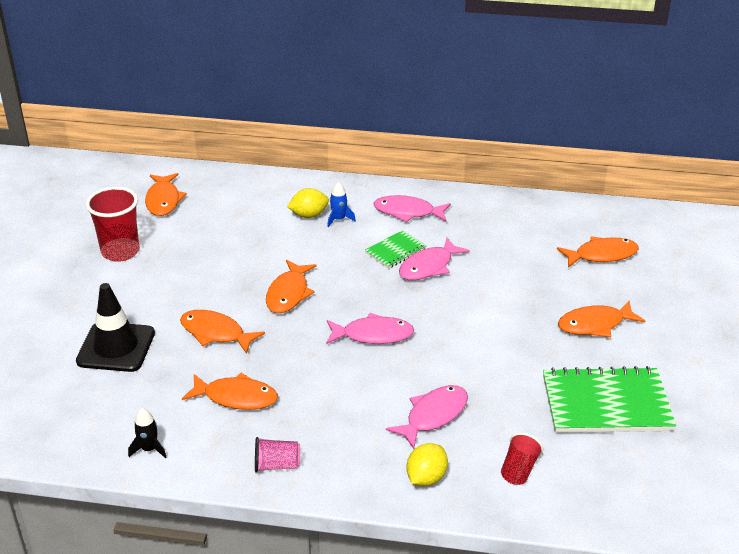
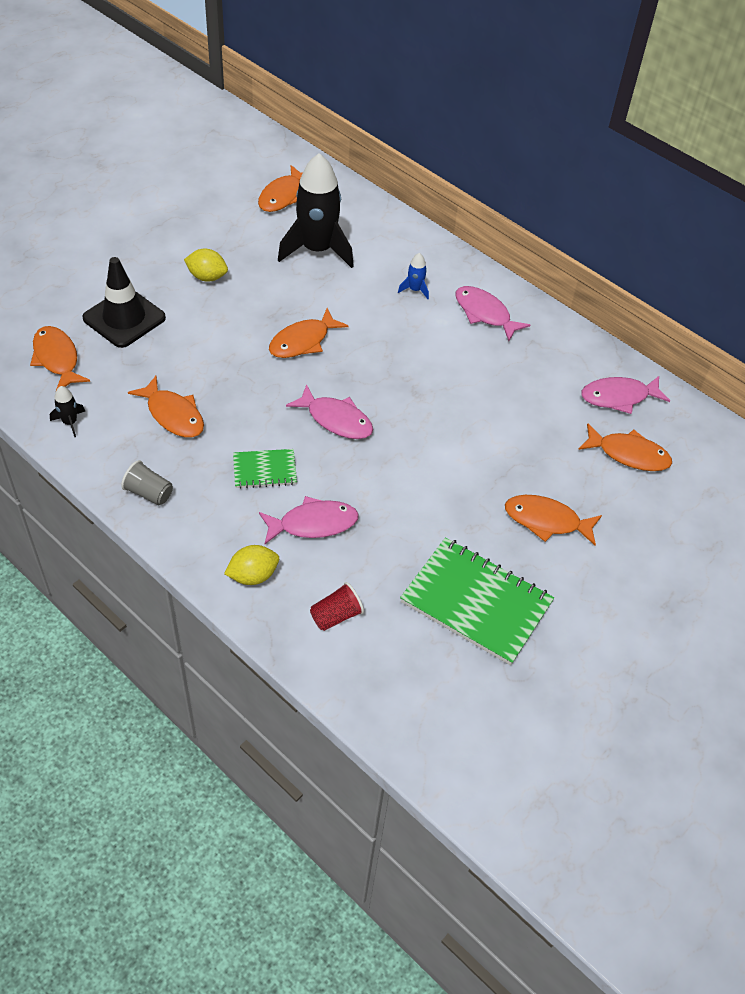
camera: 30 degrees right, 15 degrees up
(120, 252) = (204, 230): red cup -> none
(216, 333) = (210, 347): orange fish -> orange fish (57, 359)
(232, 225) = (317, 250): none -> black rocket
(276, 465) = (149, 493): pink cup -> grey cup
(309, 215) = (392, 272): yellow lemon -> yellow lemon (207, 277)
(395, 251) = (435, 348): green notebook -> green notebook (264, 470)
(429, 266) = (450, 379): pink fish -> pink fish (619, 397)

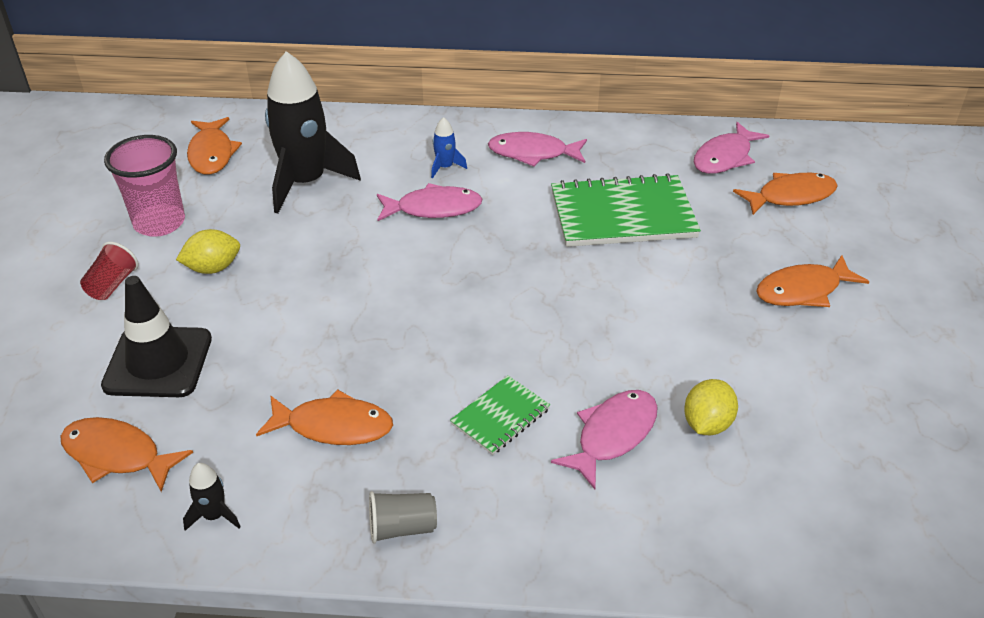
camera: 35 degrees left, 10 degrees down
(207, 228) = (159, 223): none -> pink cup
(253, 575) = (618, 532): yellow lemon -> yellow lemon (707, 424)
(303, 341) = (391, 271): orange fish -> none
(336, 419) = (512, 322): pink fish -> pink fish (433, 208)
(336, 616) = (746, 510): red cup -> red cup (112, 285)
(476, 602) = (843, 402): green notebook -> green notebook (622, 215)

